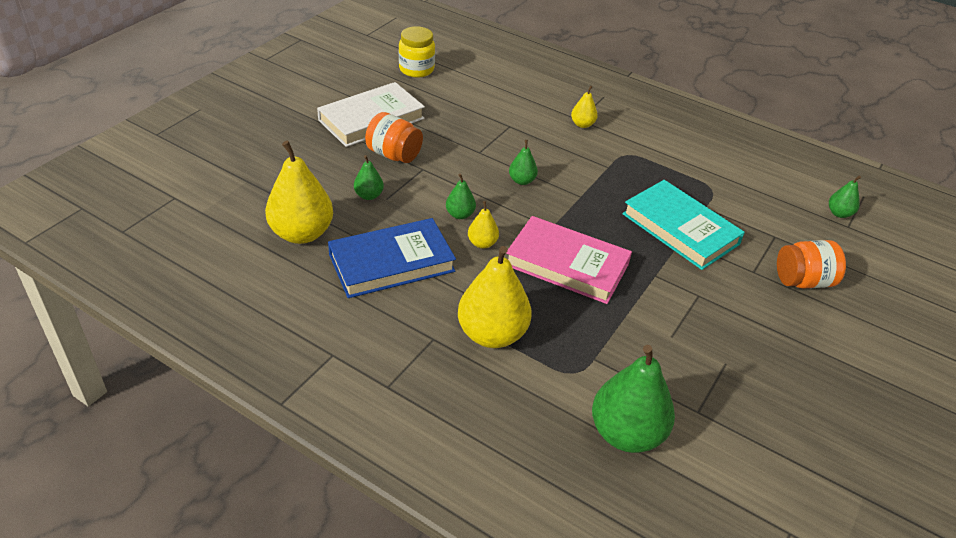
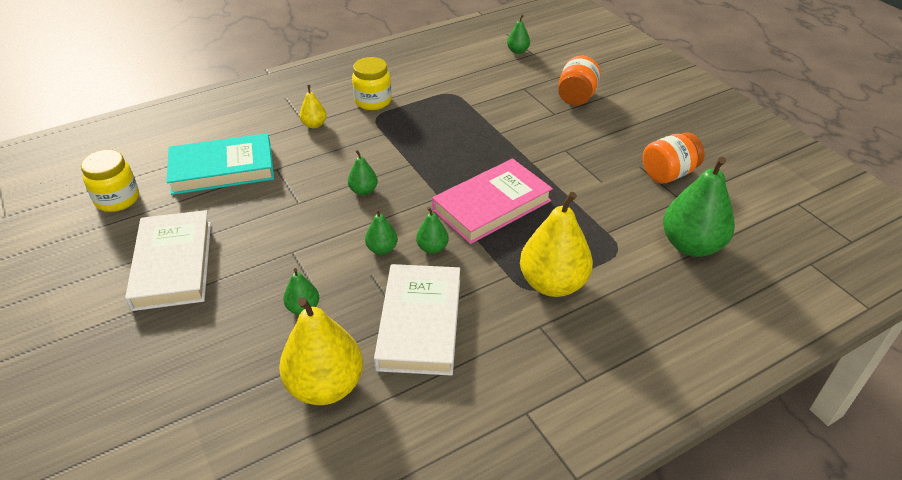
camera: 60 degrees left, 0 degrees up
(391, 263) = (420, 323): blue book -> white book
(394, 155) = (251, 266): orange jar -> orange jar (668, 174)
(482, 243) = (432, 248): yellow pear -> green pear
(648, 145) = (373, 101): none -> yellow jar
(680, 229) = (487, 128): turquoise book -> turquoise book (222, 169)

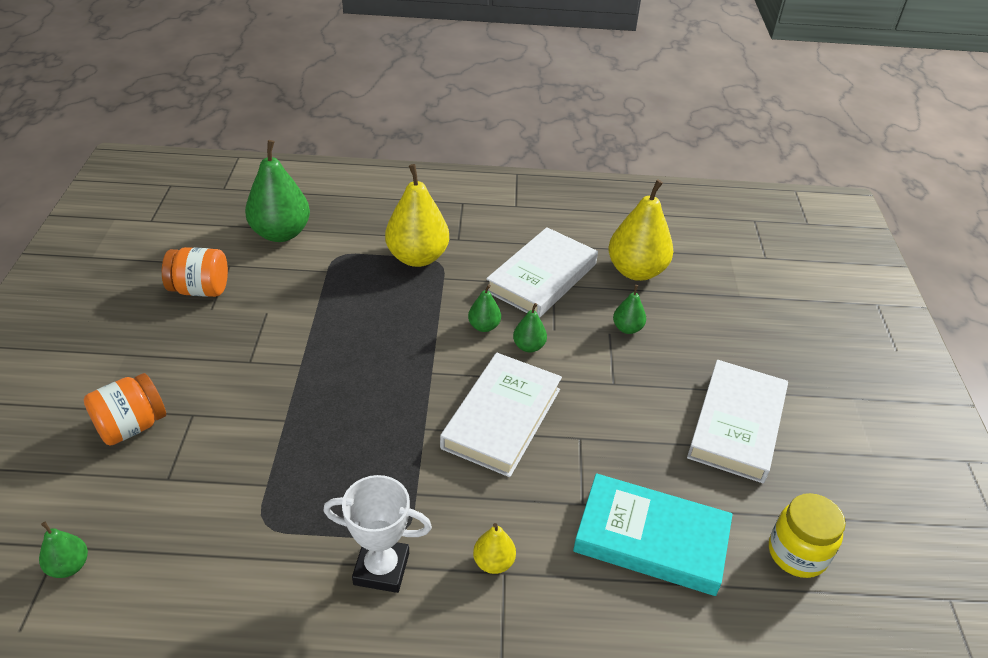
camera: 150 degrees left, 0 degrees up
(363, 191) = (502, 418): green pear -> white book
(373, 101) = (381, 568): yellow jar -> white trophy
(492, 205) = (392, 339): pink book -> none

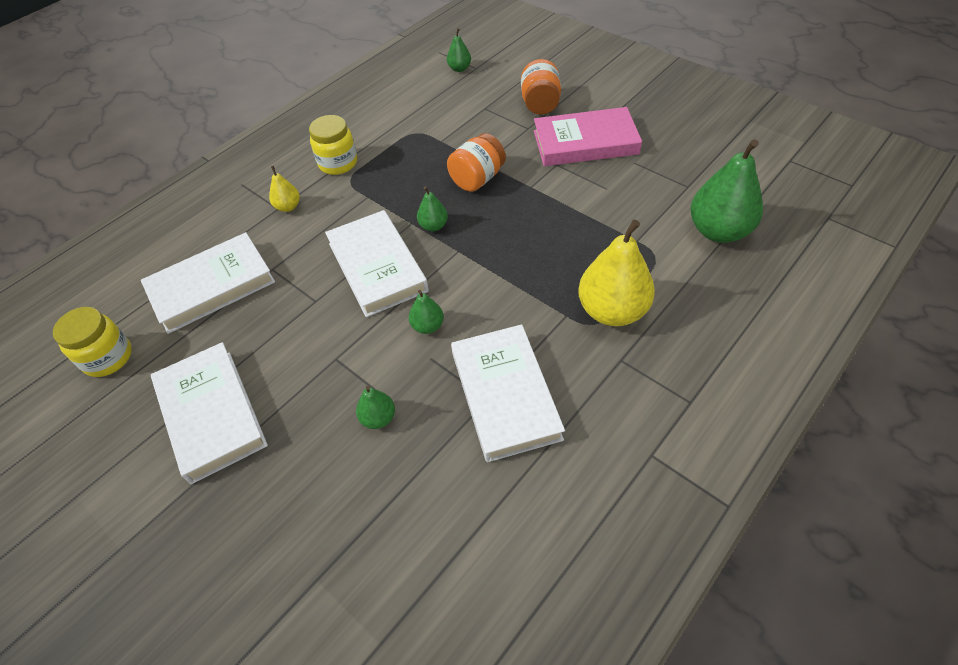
camera: 135 degrees right, 10 degrees up
(196, 355) = (585, 142): none -> pink book
(200, 289) = (664, 163): orange jar -> orange jar (477, 179)
(381, 568) = (338, 163): white trophy -> yellow jar
(484, 326) = (478, 309): green pear -> green pear (433, 226)
(636, 271) = (443, 496): yellow pear -> none
(651, 538) = (212, 286): turquoise book -> white book

